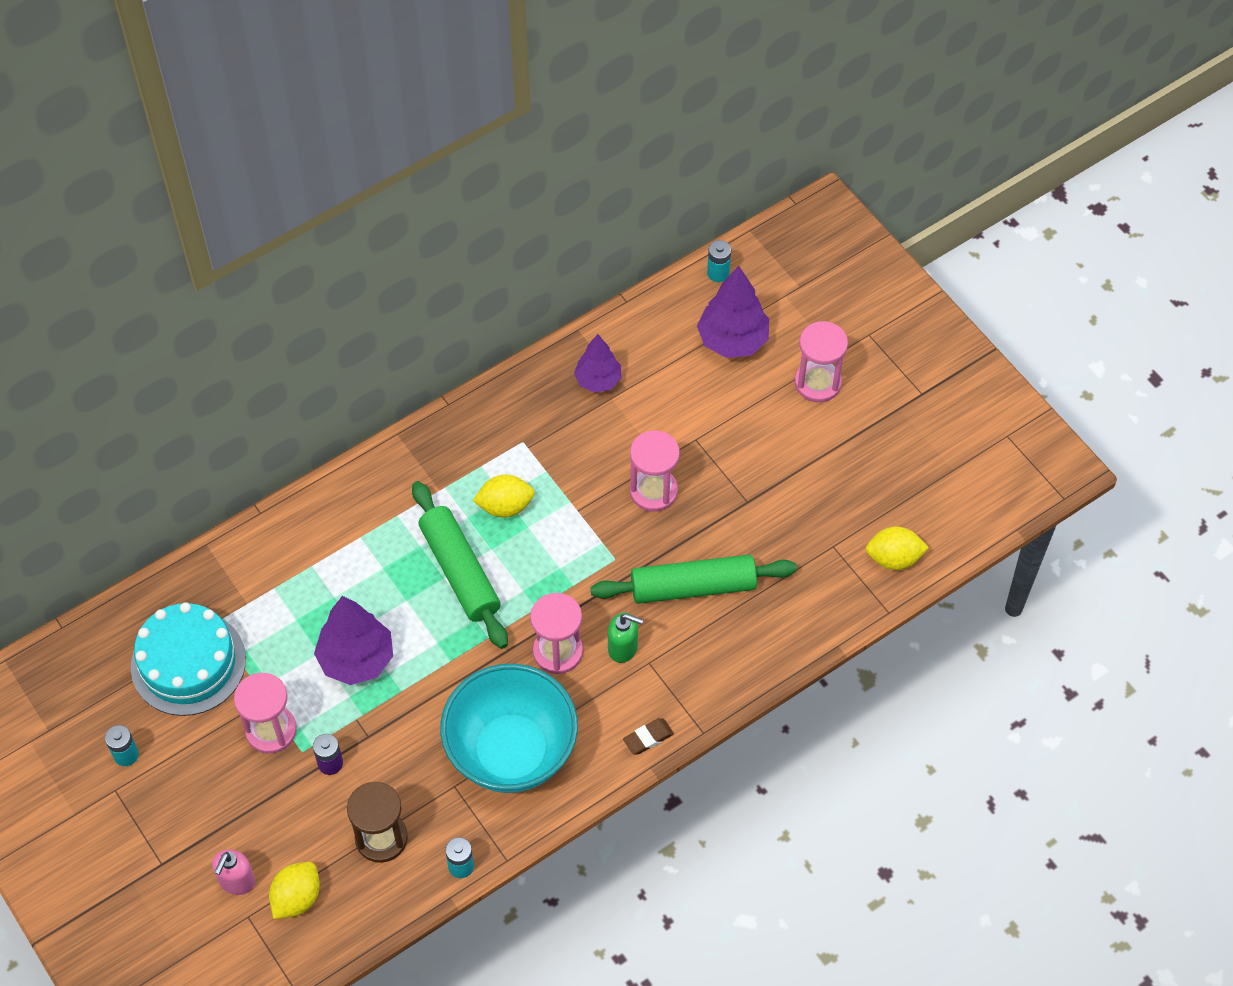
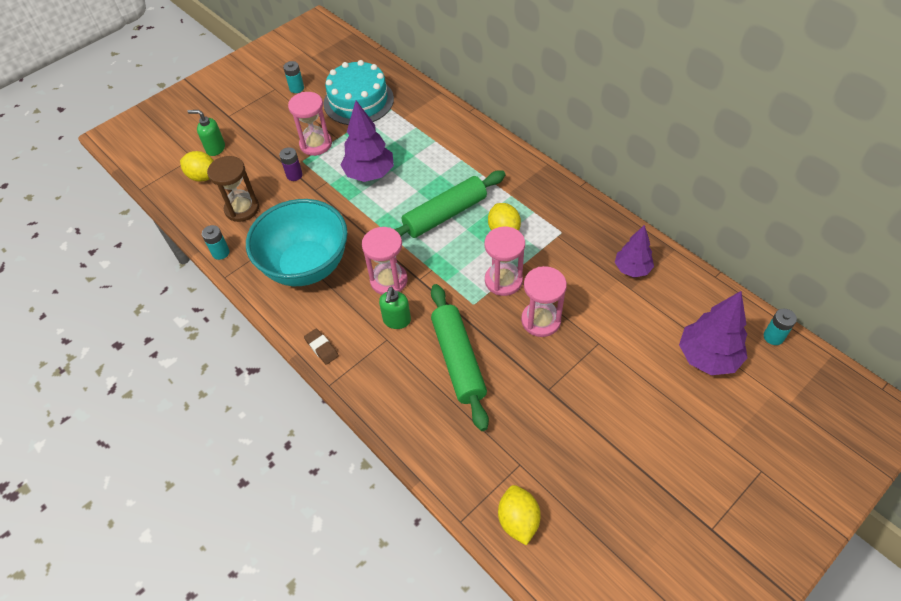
camera: 85 degrees right, 5 degrees down
(237, 881) = (215, 148): pink soap dispenser -> green soap dispenser
(817, 383) = (689, 431): pink hourglass -> pink hourglass (503, 280)

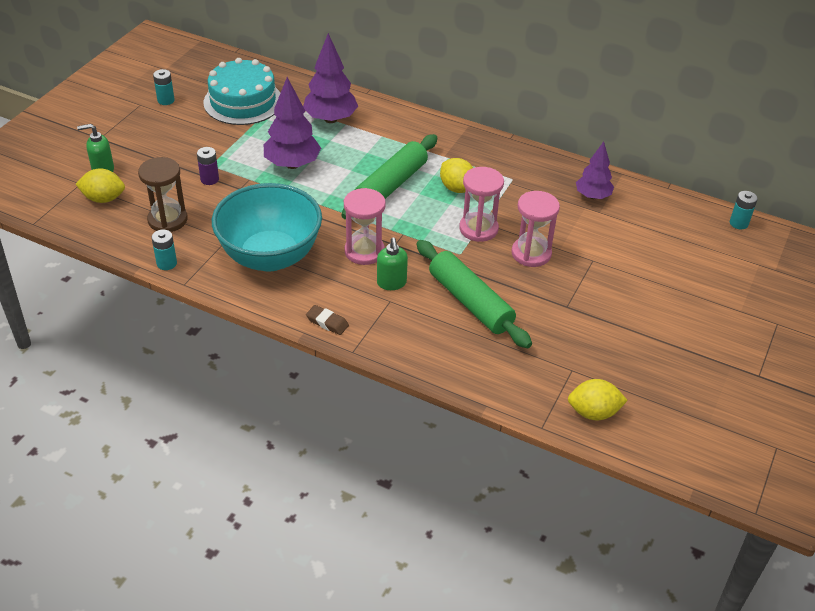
camera: 25 degrees left, 10 degrees down
(316, 144) = (218, 148): pink hourglass -> none
(518, 520) = (593, 412): yellow lemon -> yellow lemon turned 60 degrees counterclockwise
(707, 357) = (692, 250): purple tree -> purple tree (330, 119)

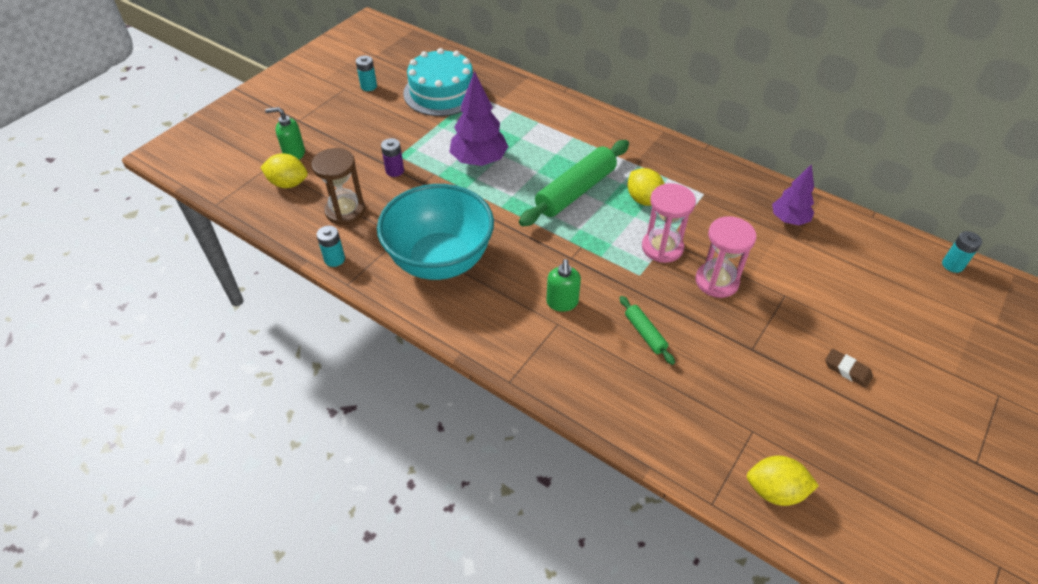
camera: 10 degrees right, 5 degrees up
(327, 322) = (487, 343): brown eraser -> brown eraser (847, 370)
(330, 119) = (524, 116): purple tree -> none
(364, 251) = (538, 263): pink hourglass -> none
(470, 302) = (645, 333): green rolling pin -> green rolling pin, size x0.49

